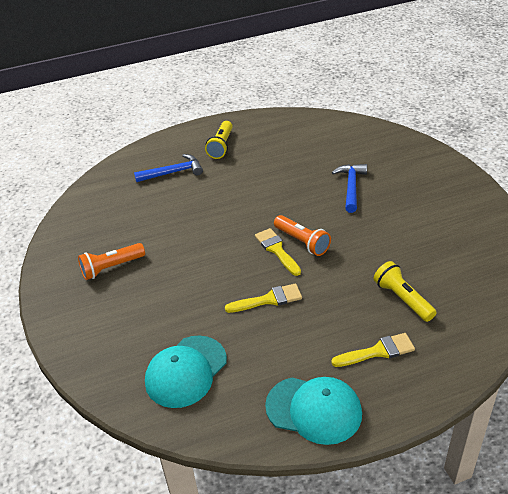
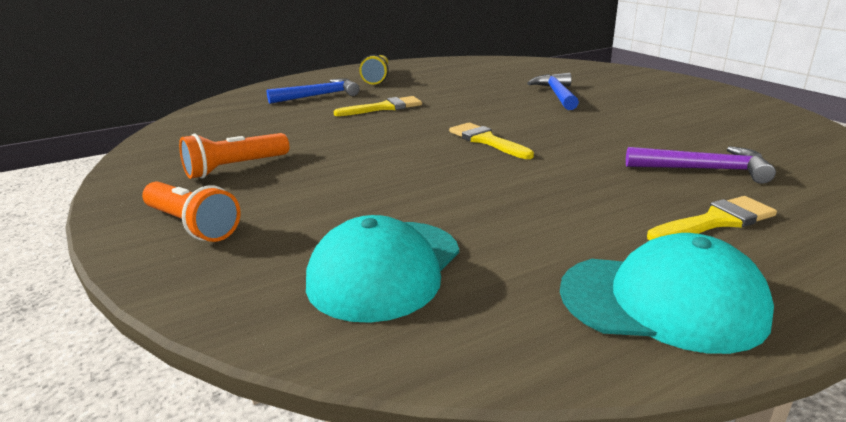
camera: 10 degrees left, 15 degrees down
(268, 299) = (498, 182): yellow brush -> yellow brush (384, 108)
(302, 242) = (519, 133): orange flashlight -> orange flashlight (192, 225)
(402, 299) = (704, 169): yellow flashlight -> purple hammer

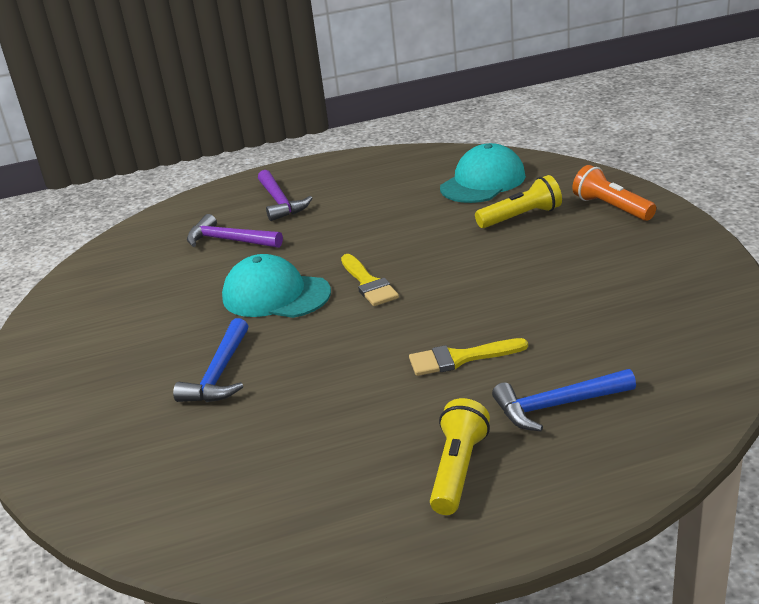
camera: 165 degrees left, 5 degrees up
(235, 168) = (610, 258): orange flashlight -> none
(325, 209) = (521, 217): none -> yellow flashlight
(662, 301) = (357, 168): turquoise cap -> turquoise cap (276, 295)
(715, 221) = (280, 202): yellow brush -> purple hammer

